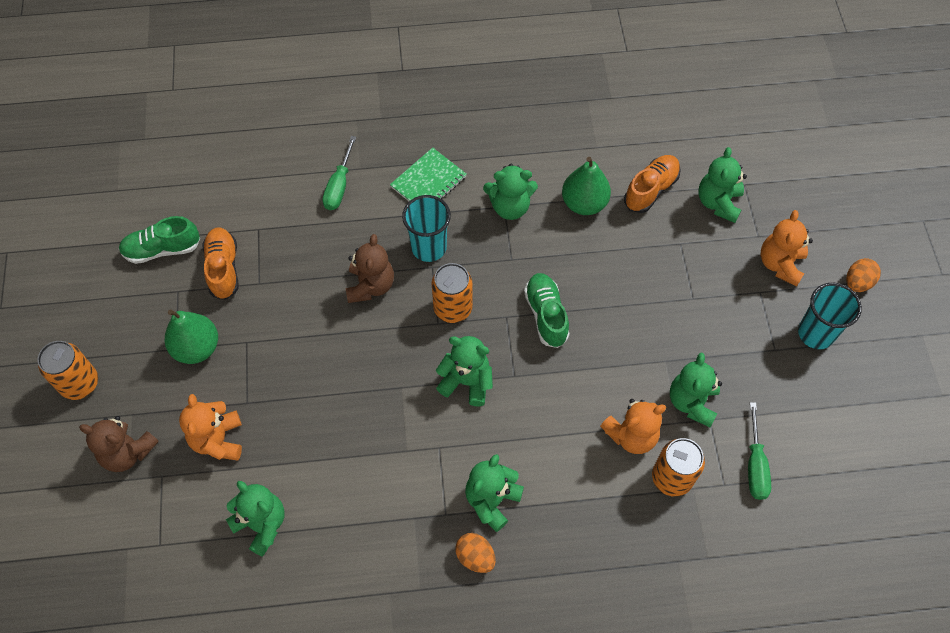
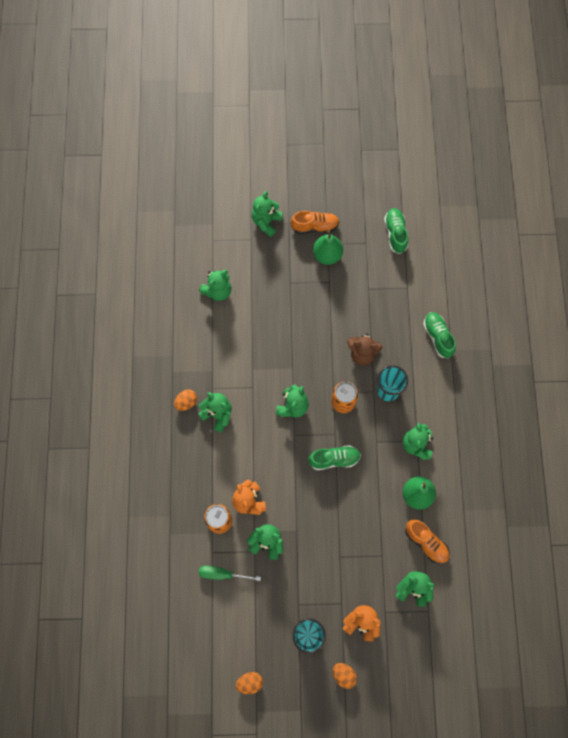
camera: 95 degrees right, 10 degrees up
(80, 383) = (310, 195): orange can -> none
(127, 452) = (266, 222): brown teddy bear -> green teddy bear
(218, 440) = (269, 268): orange teddy bear -> none
(223, 269) = (379, 268): orange shoe -> orange shoe (314, 226)
(339, 185) = (438, 337): green screwdriver -> green shoe
(428, 182) = (438, 393): green notebook -> none
(905, 408) = (250, 682): none -> orange egg

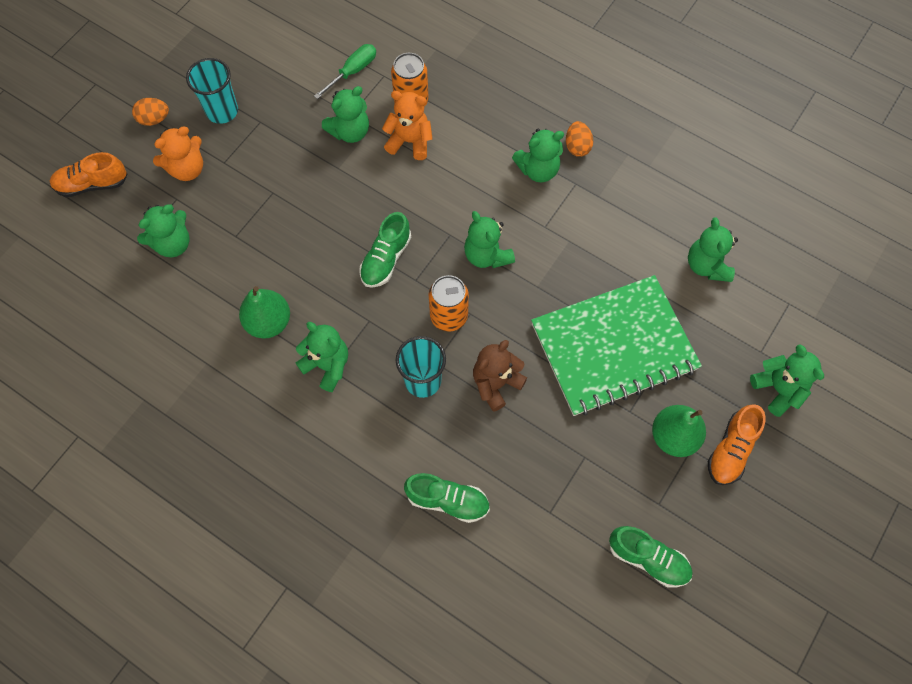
camera: 125 degrees right, 5 degrees down
(250, 682) = (226, 34): orange egg -> none
(299, 309) = (614, 347): none -> green notebook
(426, 542) = (208, 293): orange shoe -> orange shoe (92, 184)

